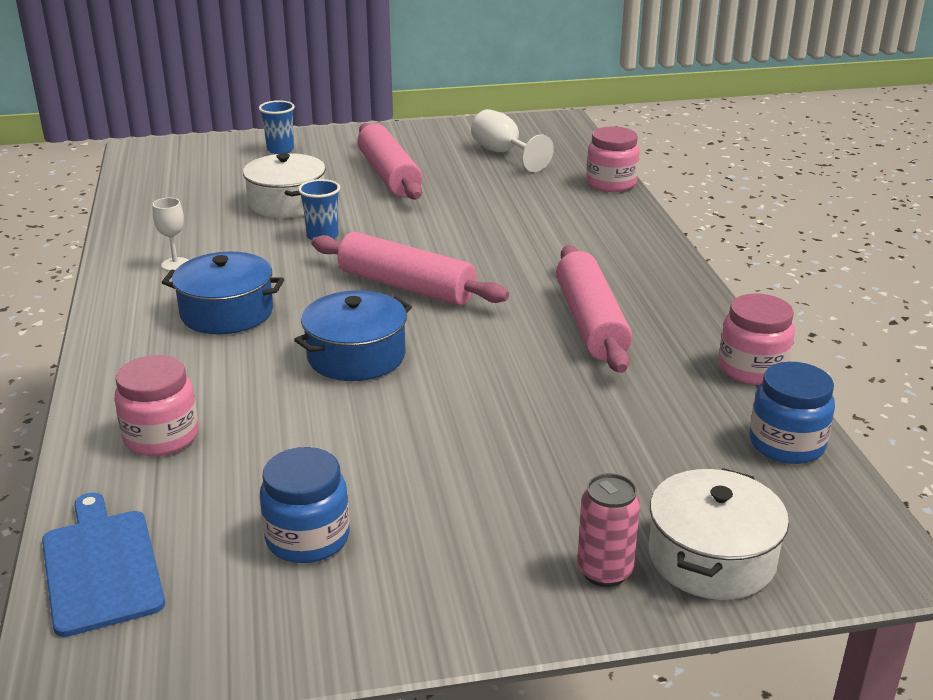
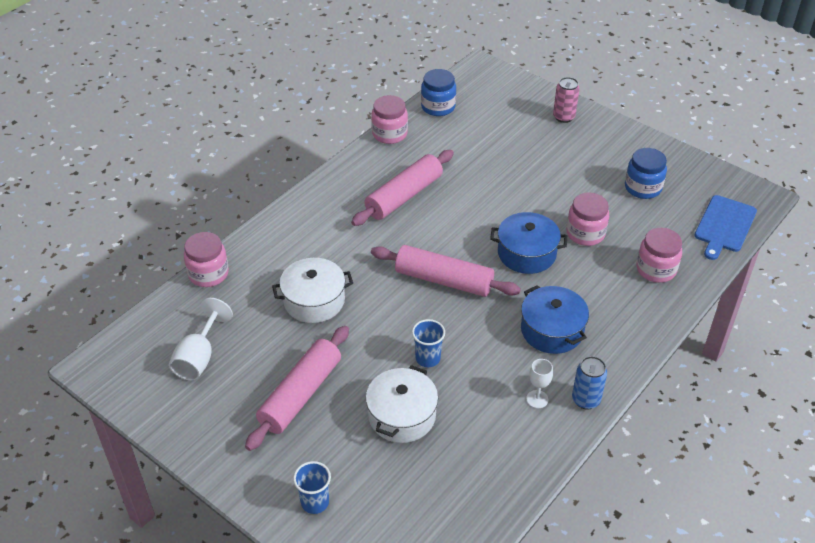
camera: 130 degrees left, 15 degrees up
(122, 287) = (586, 400): none -> blue can
(313, 419) = (585, 233): none -> pink jar
(406, 286) = (444, 280): pink rolling pin -> pink rolling pin turned 60 degrees counterclockwise
(712, 557) = (526, 99): white pot -> white pot (314, 300)

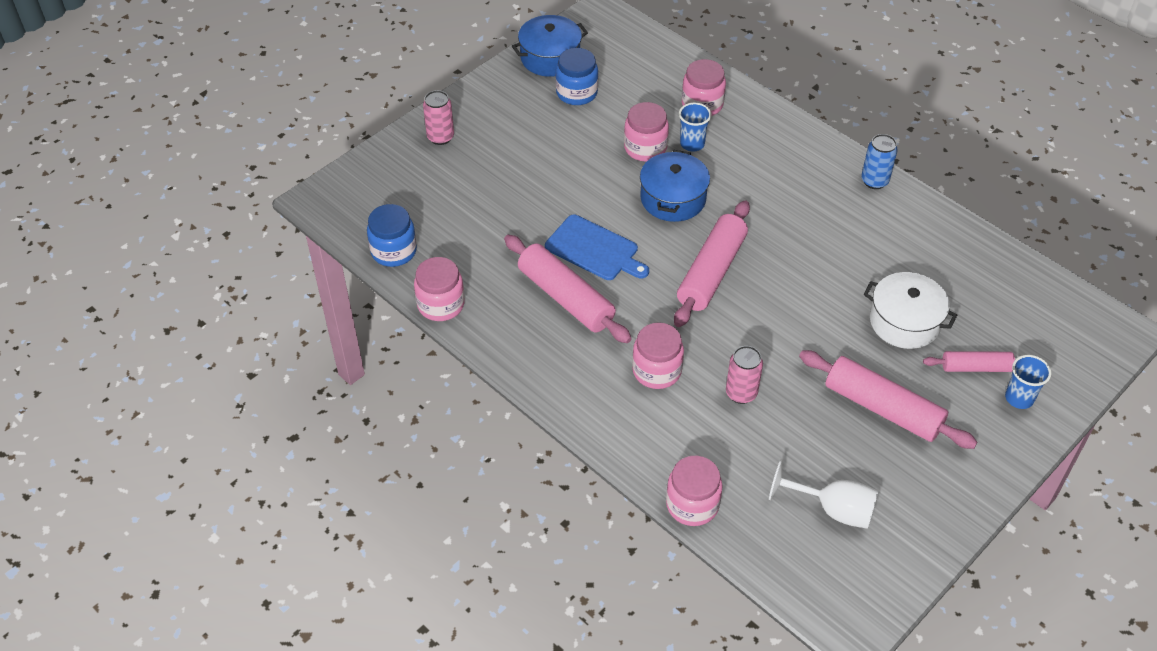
camera: 85 degrees left, 5 degrees up
(314, 300) = (741, 393): white pot -> pink can
(334, 250) = (656, 371): none -> pink jar
(350, 469) = (976, 367): none -> pink rolling pin
(427, 358) = (827, 295): blue cup -> blue cup (692, 144)
(537, 399) = (876, 215): white goblet -> none
(551, 330) = (785, 193): blue pot -> blue pot (550, 57)
(724, 226) = (642, 45): blue cutting board -> blue cutting board (594, 249)

